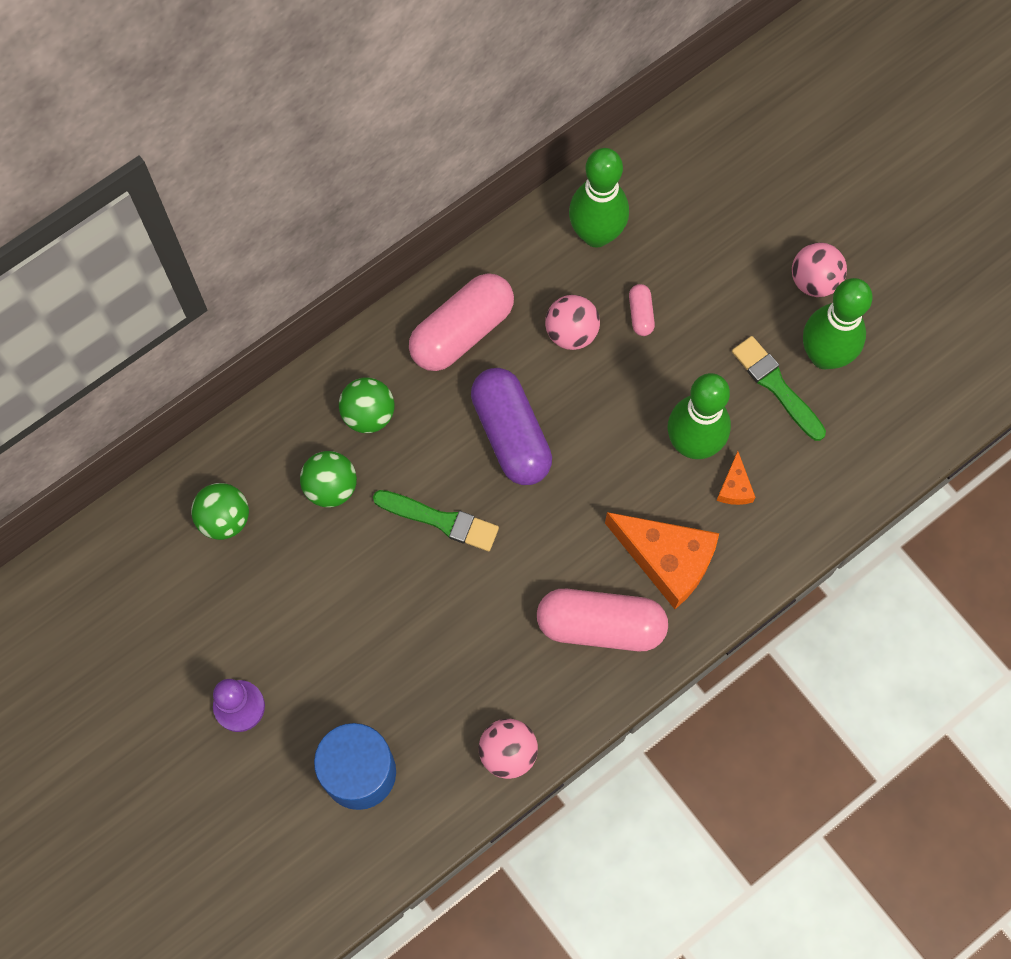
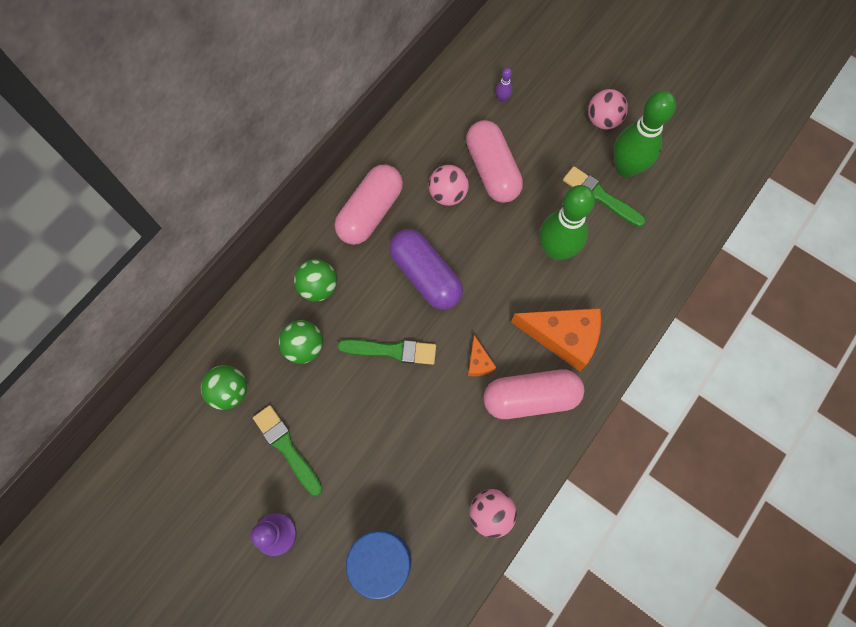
camera: 15 degrees left, 0 degrees up
(277, 606) = (287, 447): none -> green brush
(596, 234) = (445, 124): green bowling pin -> none
(640, 314) = (492, 170): pink capsule -> pink capsule, size x2.26
(685, 216) = (502, 99): none -> purple bowling pin
(735, 487) = (594, 273): orange cheese -> orange cheese (478, 362)

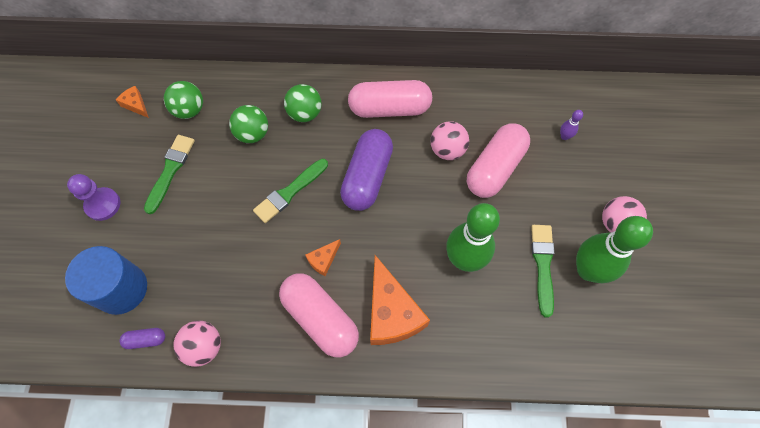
camera: 55 degrees right, 5 degrees down
(181, 441) = (136, 105): none -> orange cheese
(392, 351) = (290, 192): green brush -> green brush turned 75 degrees clockwise
(449, 563) = (146, 340): none -> purple capsule

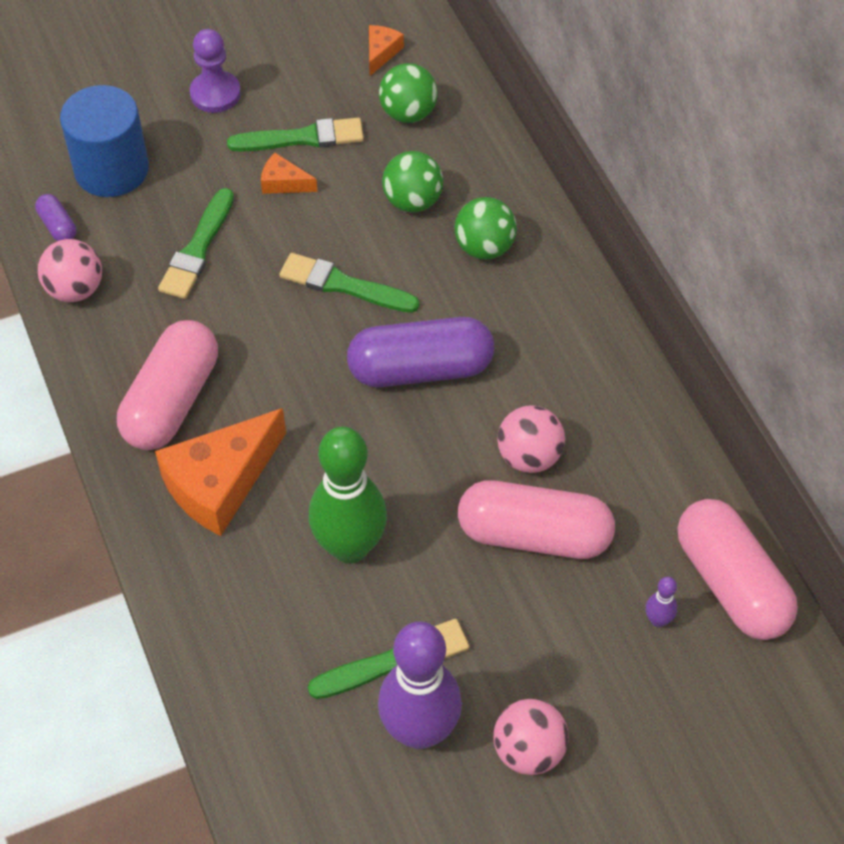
camera: 65 degrees right, 10 degrees down
(216, 261) = (197, 249): none -> green brush
(323, 260) = (259, 369): orange cheese -> orange cheese (283, 183)
(389, 108) = (559, 350): pink capsule -> pink capsule (731, 583)
(588, 270) = (419, 730): green bowling pin -> purple bowling pin

